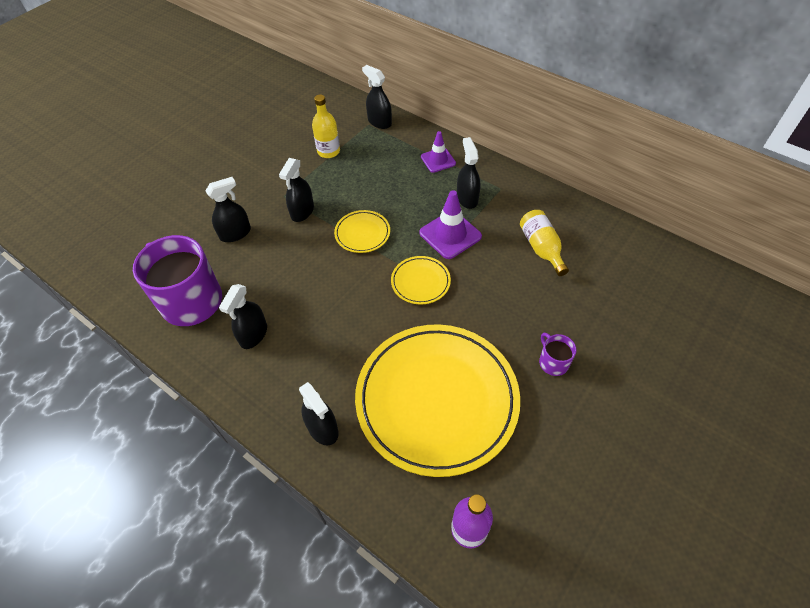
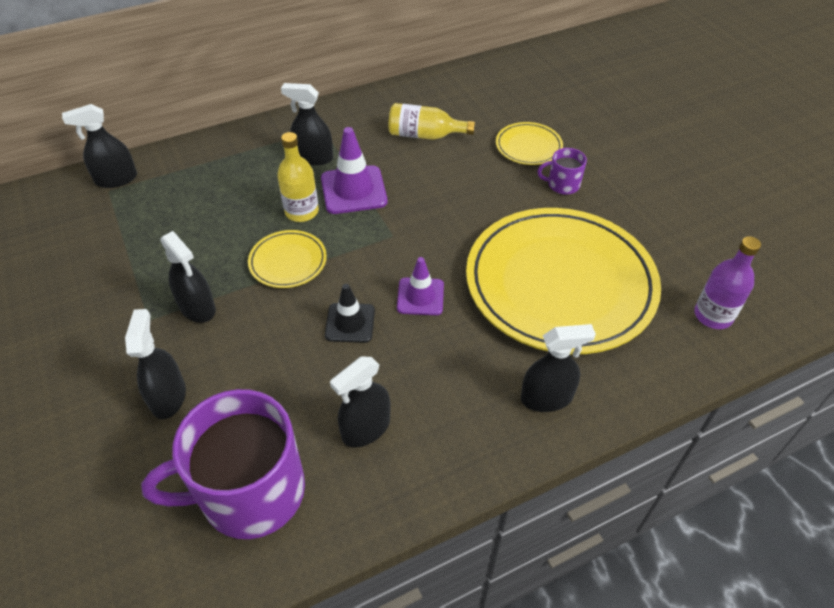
camera: 65 degrees left, 5 degrees down
(253, 334) = (366, 428): black spray bottle -> black spray bottle turned 90 degrees clockwise
(328, 151) = (115, 244): yellow bottle -> yellow bottle (302, 212)
(330, 289) = (350, 323): none -> black traffic cone
(420, 282) = (400, 238): yellow plate -> yellow plate (528, 146)
(438, 160) = (235, 156): purple traffic cone -> purple traffic cone (420, 296)

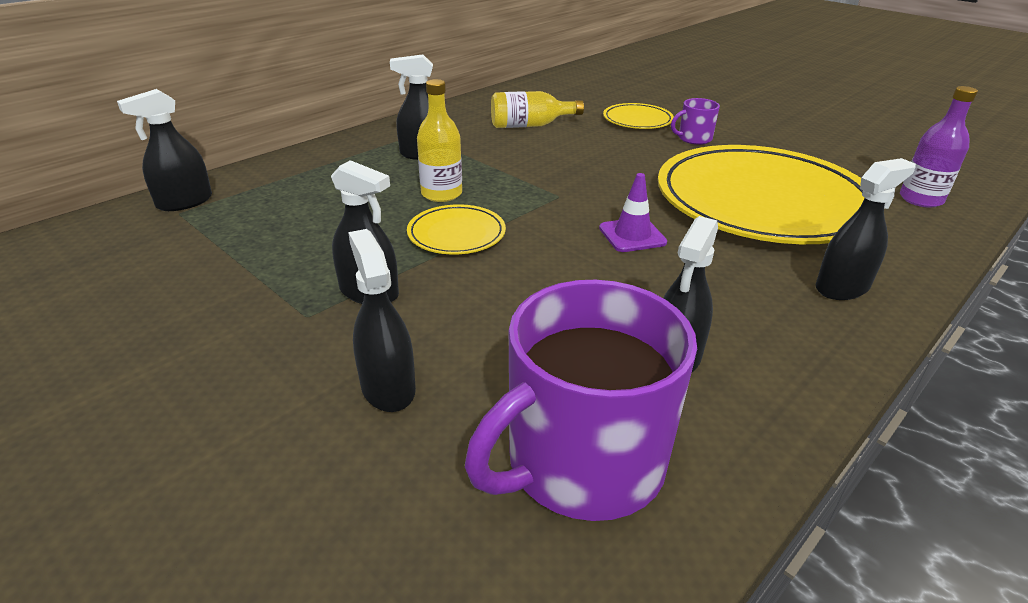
camera: 20 degrees left, 15 degrees down
(350, 323) = (572, 270): black traffic cone -> none
(353, 190) = (487, 170): purple traffic cone -> none

